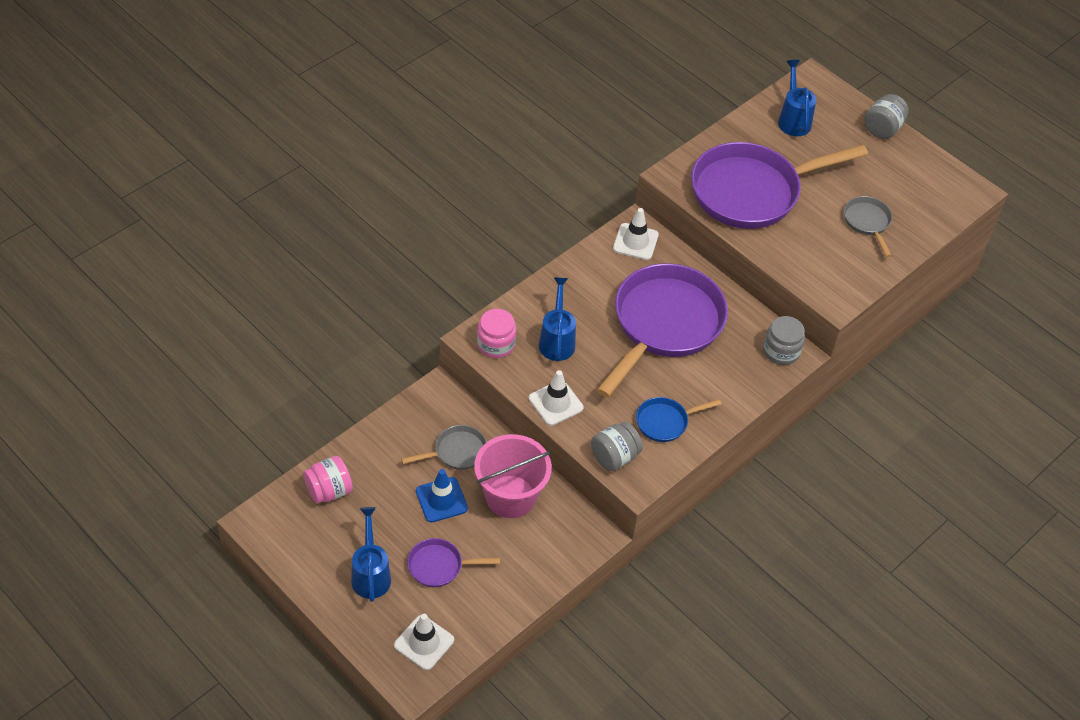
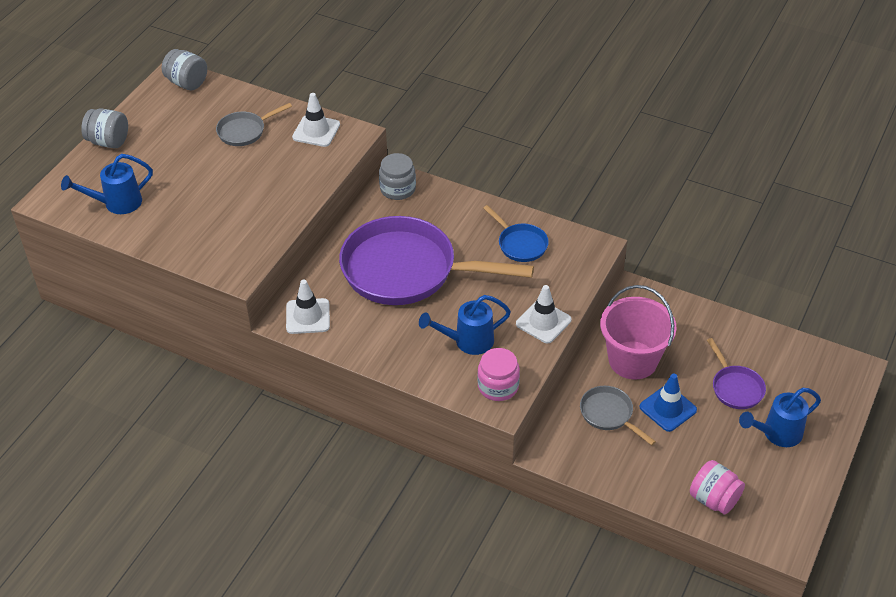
camera: 105 degrees left, 5 degrees down
(424, 643) = (813, 374): white traffic cone -> white traffic cone (316, 131)
(614, 457) = (578, 267): grey jar -> grey jar (187, 83)
(751, 192) = (237, 212): purple pan -> none

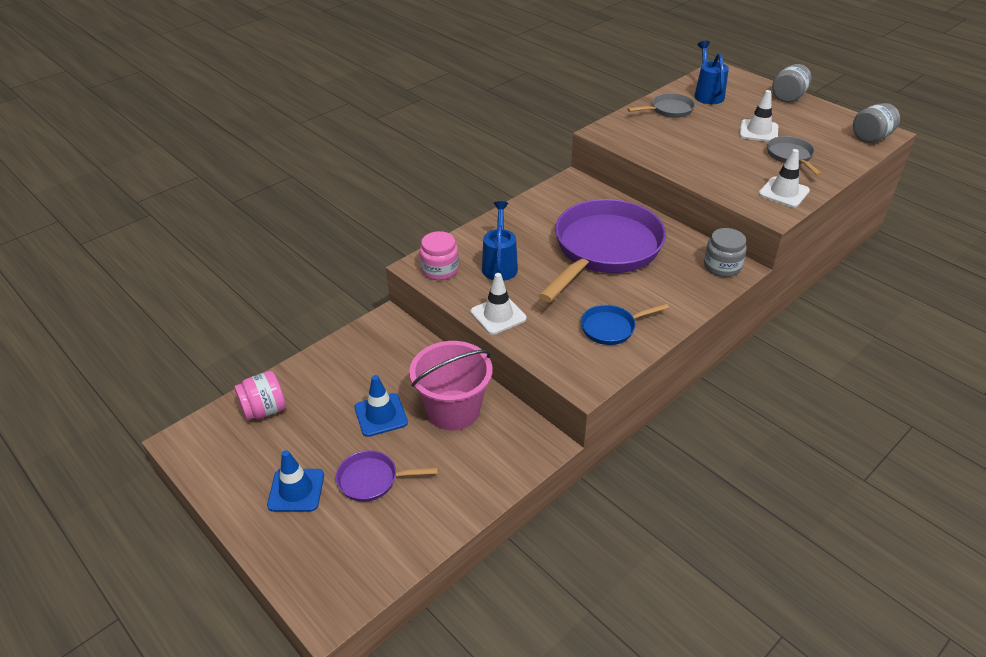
camera: 110 degrees right, 5 degrees down
(308, 316) = (573, 191): white traffic cone -> white traffic cone (758, 131)
(609, 414) = (400, 371): grey pan -> grey pan (669, 110)
(777, 434) = (296, 490): blue watering can -> blue traffic cone

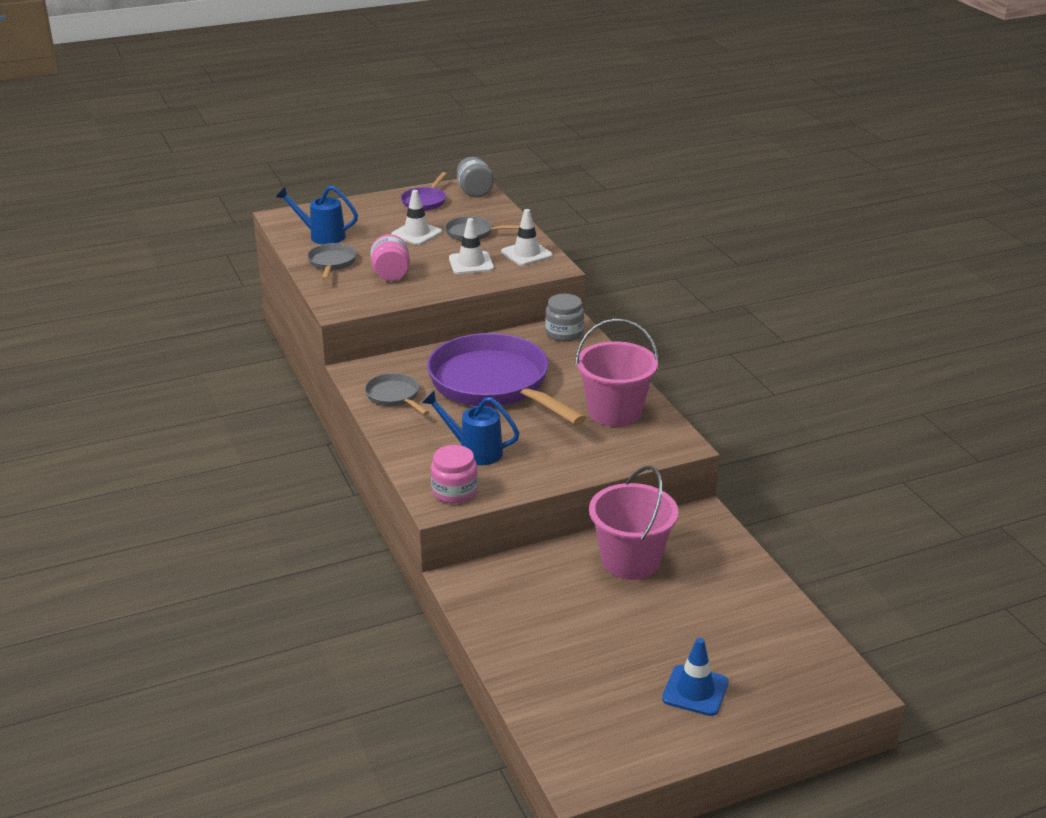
camera: 70 degrees left, 10 degrees down
(264, 410) = (560, 701): pink jar -> pink jar (391, 275)
(372, 480) = (702, 633): purple pan -> purple pan (425, 201)
(381, 415) = (613, 612): blue traffic cone -> none
(498, 315) = (557, 470): white traffic cone -> white traffic cone (471, 263)
(550, 207) = (394, 396): none -> grey pan
(611, 328) = (615, 412): blue pan -> pink bucket
(788, 97) = (370, 202): grey jar -> none

